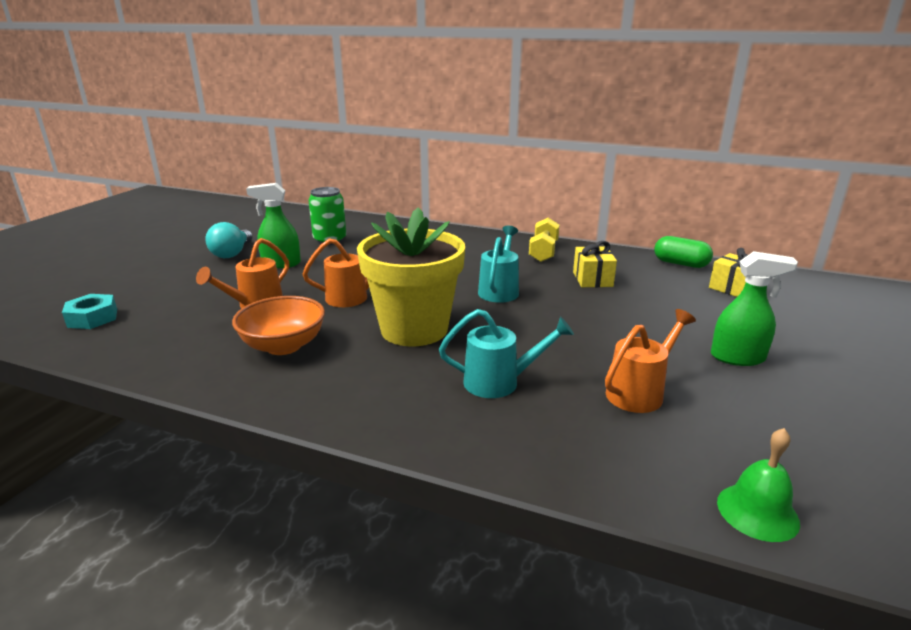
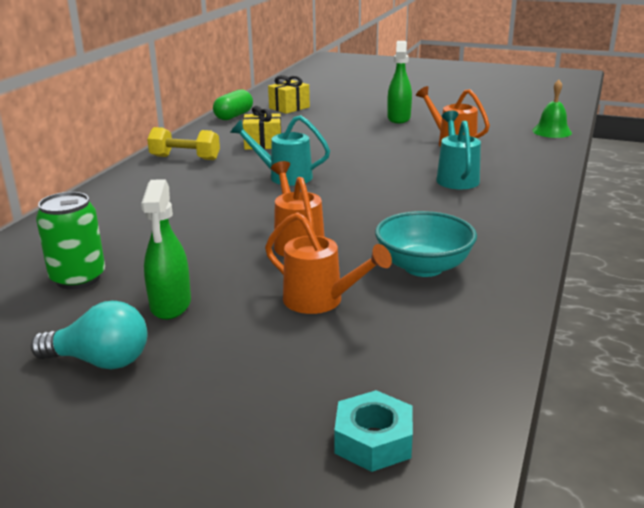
camera: 90 degrees left, 0 degrees up
(283, 346) = (423, 267): orange bowl -> turquoise bowl
(414, 329) = (374, 209): yellow flower pot -> none

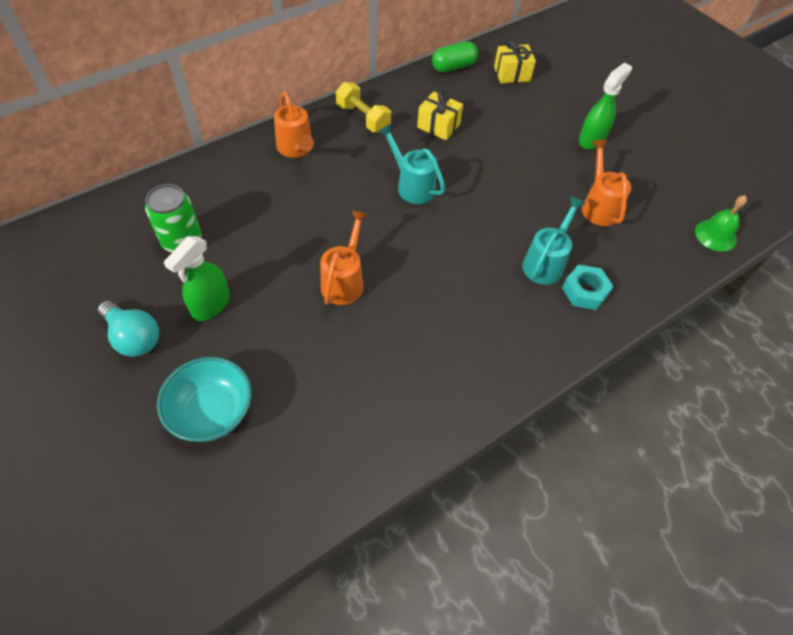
camera: 30 degrees right, 30 degrees up
(320, 301) = (300, 359): orange watering can -> orange watering can (296, 149)
(373, 440) = (212, 511): turquoise nut -> turquoise nut (585, 291)
(423, 267) = (402, 365): turquoise bowl -> turquoise bowl (212, 412)

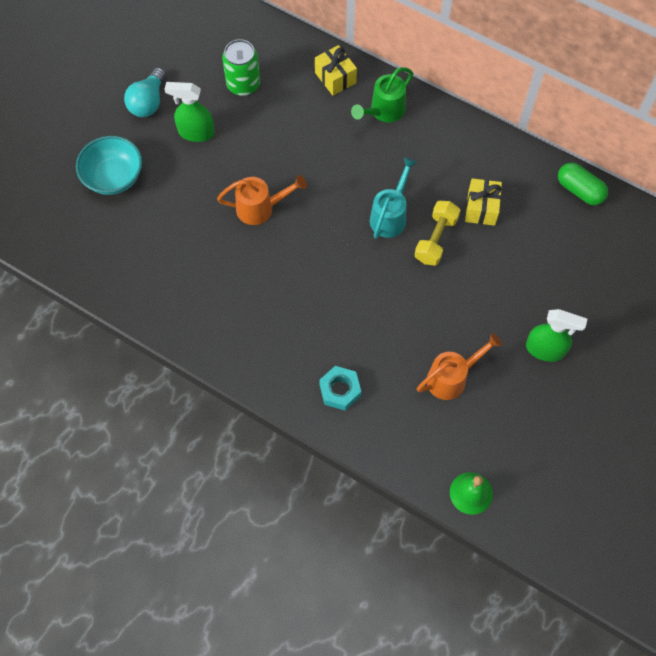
camera: 70 degrees right, 10 degrees up
(296, 149) = (384, 111): orange watering can -> green watering can
(363, 118) = (454, 144): yellow dumbbell -> yellow dumbbell (436, 239)
(512, 74) = (604, 246): yellow gift -> yellow gift (335, 78)
(545, 263) = (356, 350): turquoise watering can -> none

